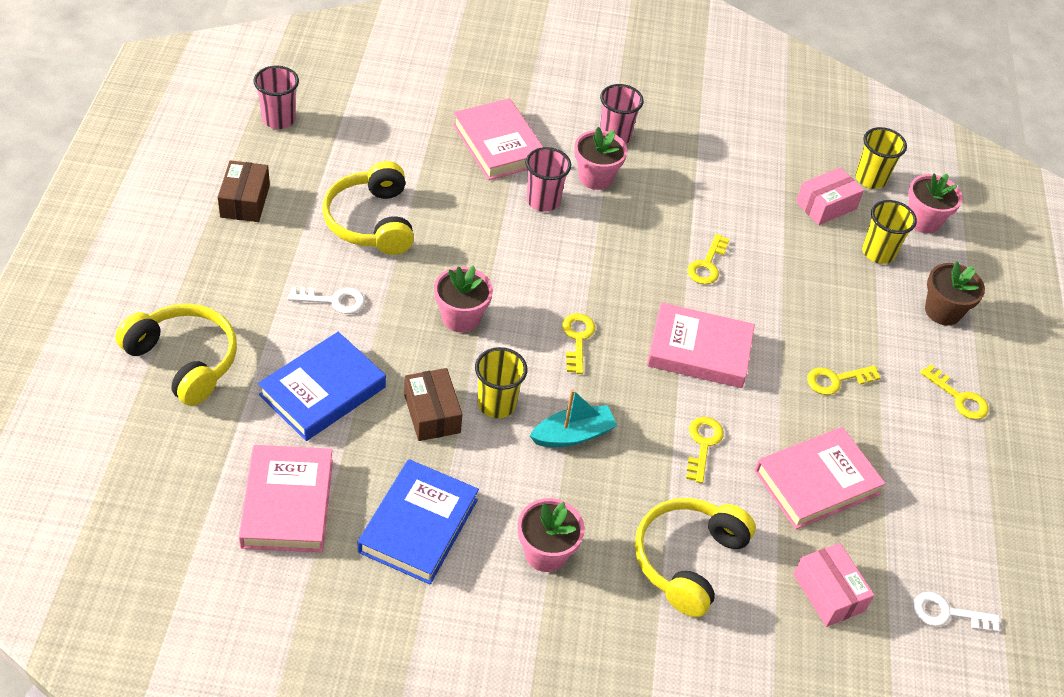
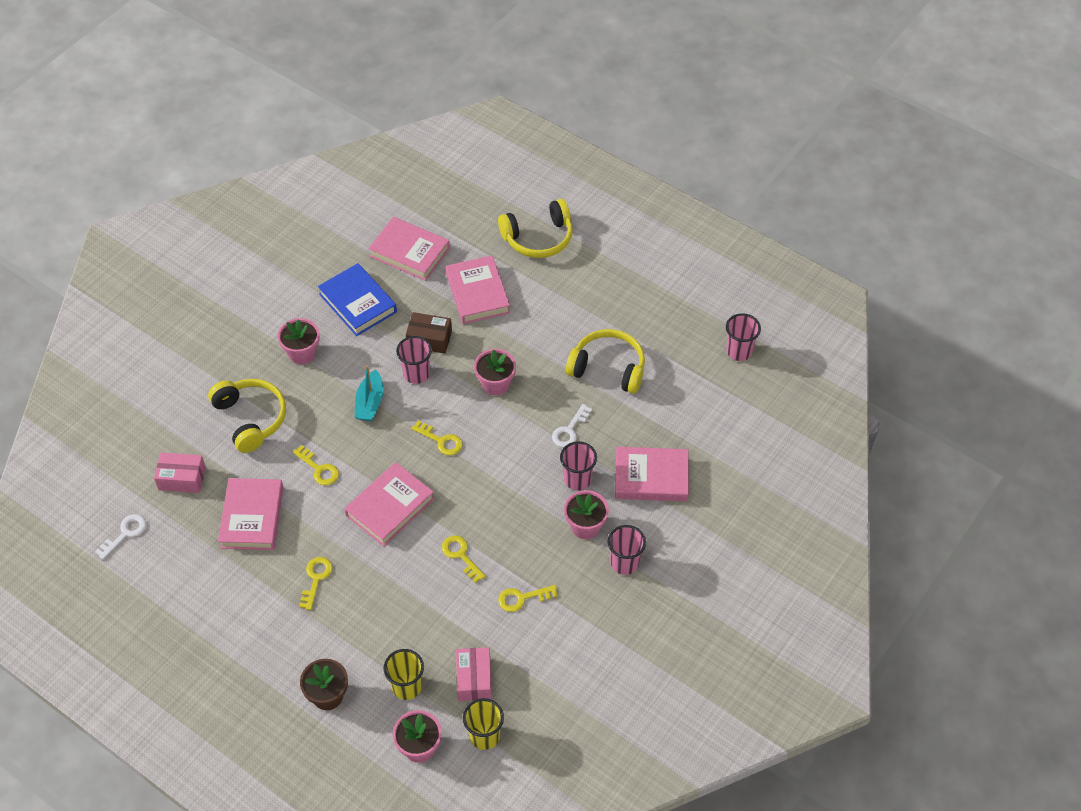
camera: 125 degrees right, 5 degrees up
(245, 201) = (661, 306): brown box -> none
(323, 391) = (477, 293): blue book -> pink book
(333, 300) = (547, 323): white key -> white key (569, 430)
(496, 404) = (416, 374): yellow cup -> pink cup
(959, 398) = (253, 651): yellow key -> yellow key (522, 598)

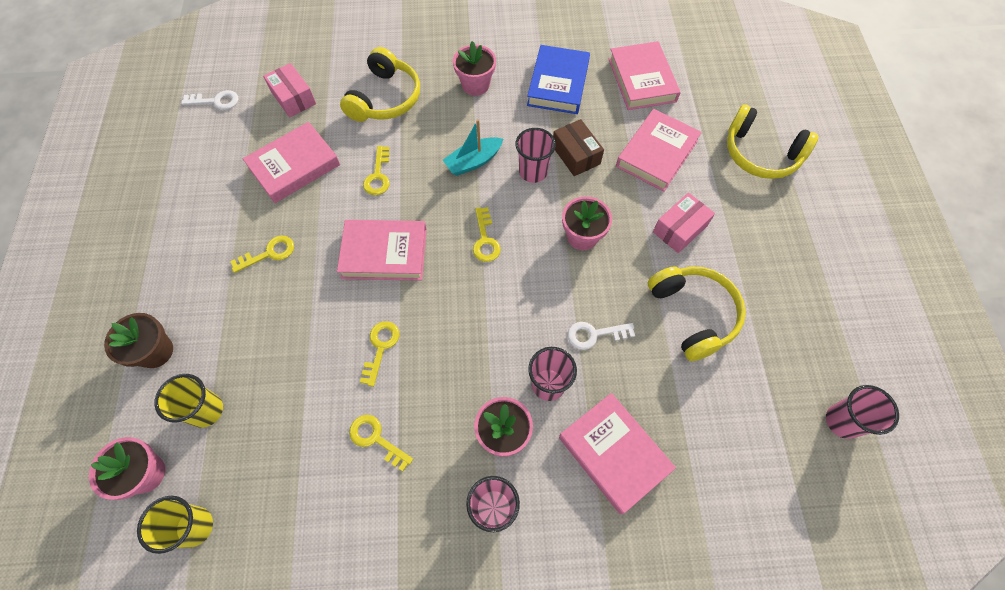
camera: 50 degrees right, 10 degrees up
(474, 679) = (254, 465): pink box -> pink box (679, 229)

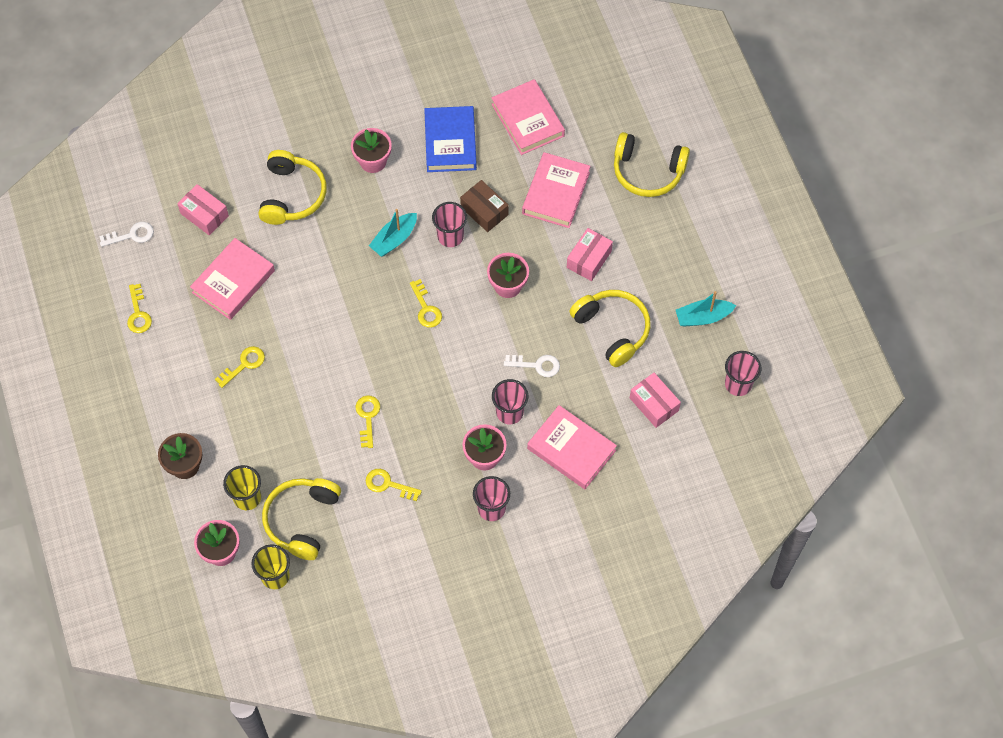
camera: 15 degrees left, 0 degrees up
(257, 457) = (302, 520): none -> yellow headphones
(378, 176) = (313, 272): yellow key -> yellow key (138, 313)
(384, 253) = (343, 340): pink book -> none
(594, 334) = (537, 365): white key -> white key turned 150 degrees counterclockwise
(730, 420) = (654, 404): none -> pink box
(805, 326) = (703, 317): none -> turquoise boat

